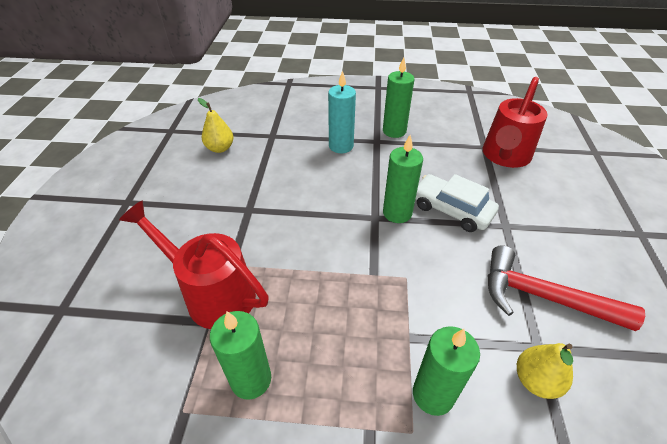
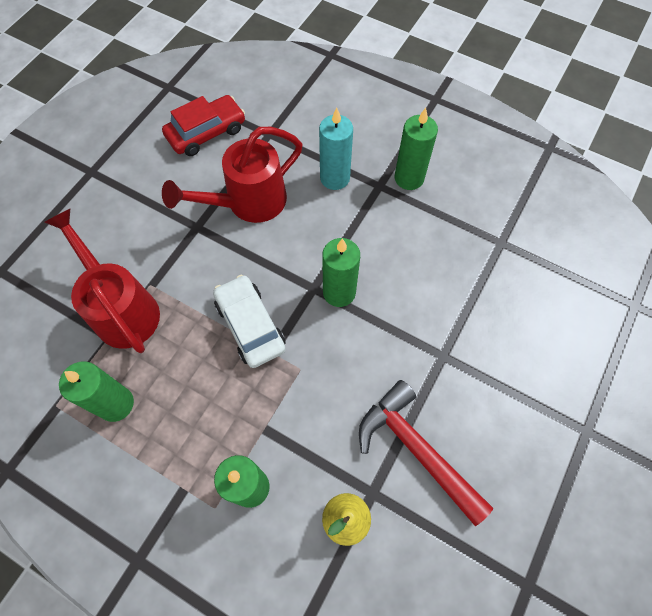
camera: 25 degrees right, 20 degrees up
(220, 148) = (206, 132): yellow pear -> red car
(451, 210) = (398, 312): white car -> white car (250, 325)
(504, 156) = (513, 266): red watering can -> red watering can (248, 202)

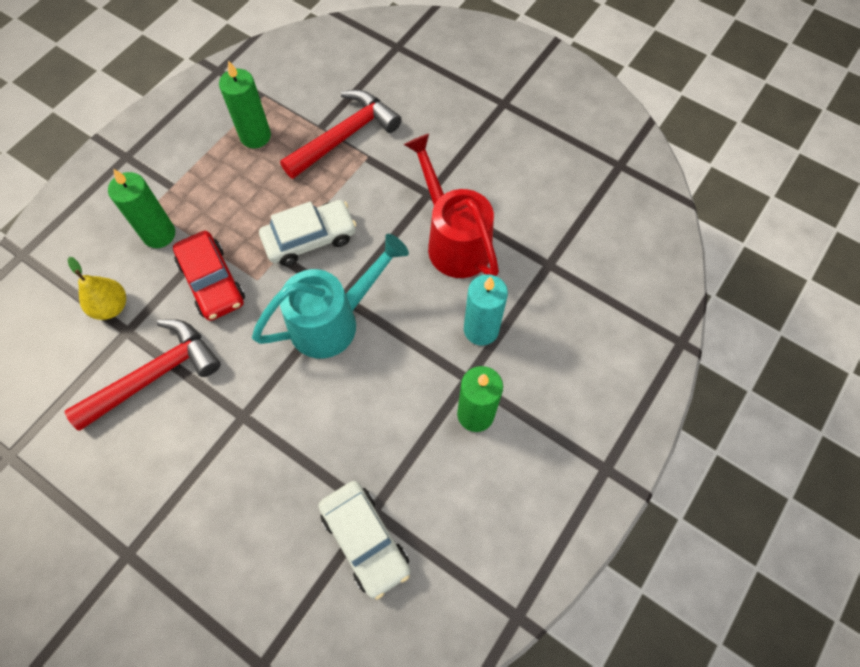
camera: 95 degrees right, 0 degrees up
(122, 309) = (345, 136): red watering can -> red hammer
(206, 132) = (551, 202): red car -> red car (212, 282)
(339, 292) = (333, 321): green candle -> turquoise watering can
(524, 245) = (365, 540): none -> white car

